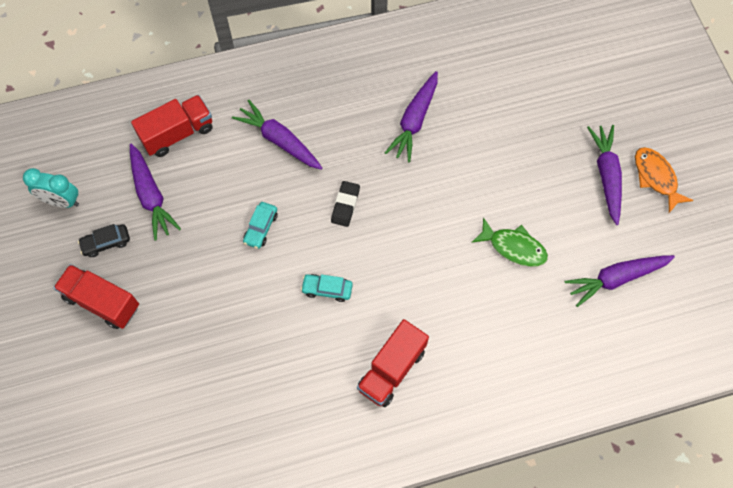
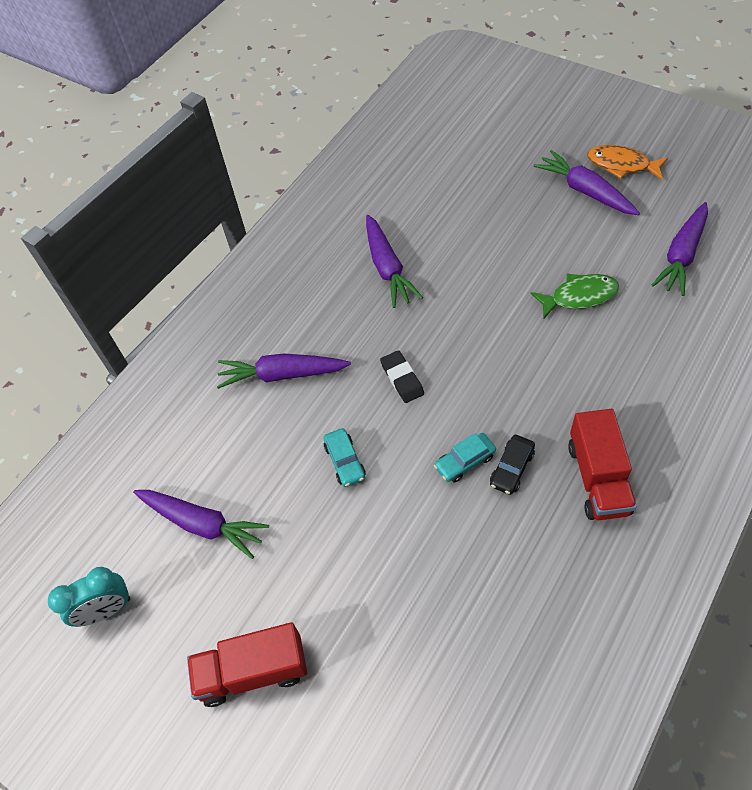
camera: 35 degrees left, 10 degrees down
(106, 243) = (198, 609): black car -> black car (512, 468)
(177, 133) = (173, 447): red truck -> none

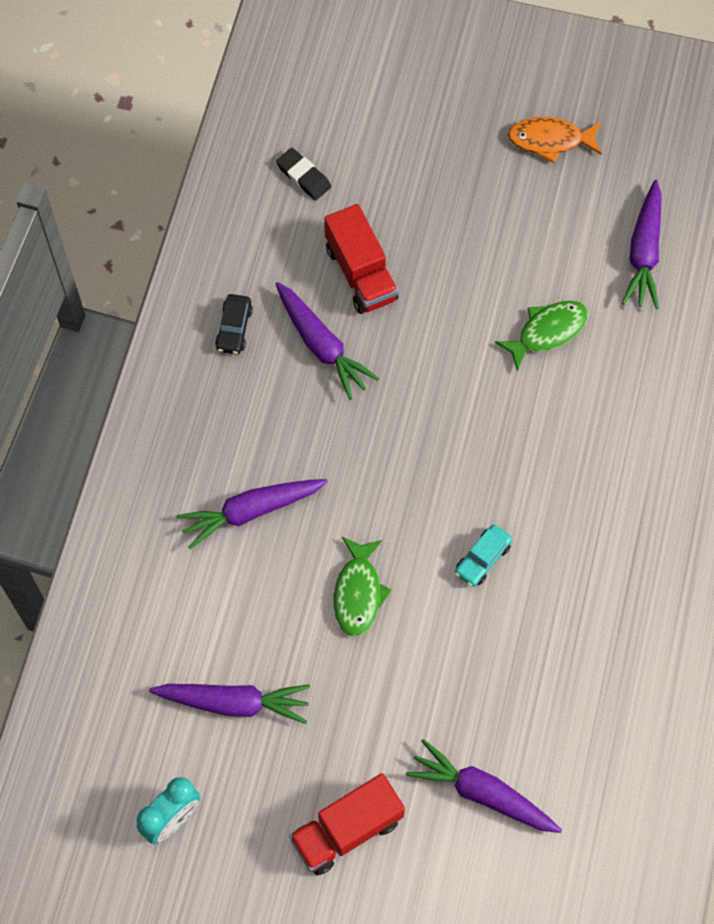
camera: 25 degrees left, 10 degrees up
(345, 461) = (358, 593): turquoise car -> green fish
(402, 379) = (386, 482): black eraser -> black eraser (303, 176)
(512, 468) = (532, 553): black car -> black car (234, 328)
(585, 191) = (518, 187): purple carrot -> purple carrot (482, 793)
(598, 478) = (619, 540): red truck -> red truck (361, 273)

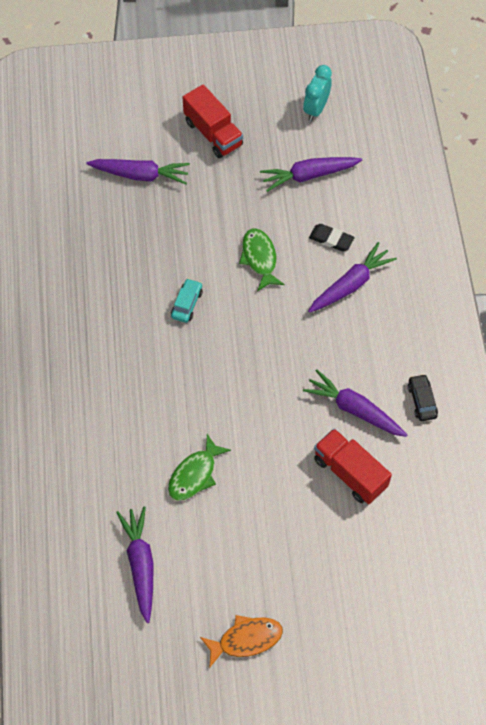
camera: 160 degrees right, 5 degrees down
(303, 176) = (428, 537): black eraser -> black eraser (331, 239)
(347, 830) = (213, 133): red truck -> red truck turned 105 degrees clockwise

